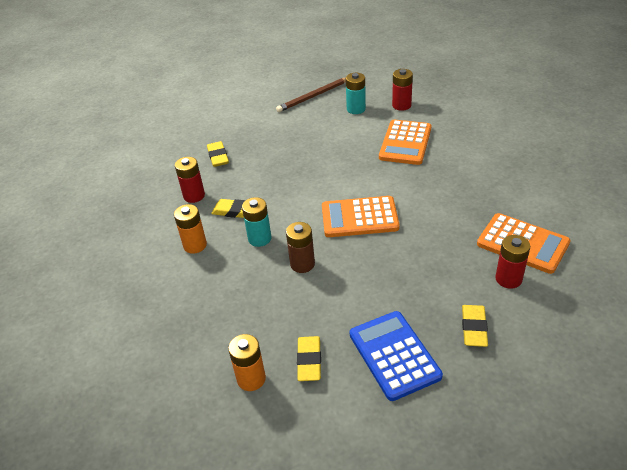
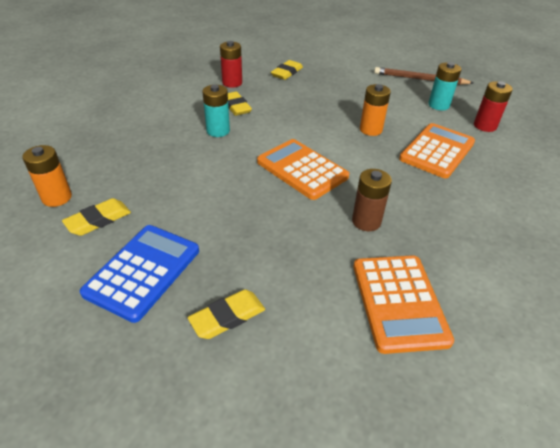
camera: 45 degrees right, 0 degrees up
(195, 245) = (180, 107): orange battery -> orange battery (370, 130)
(302, 264) = (210, 165): brown battery -> brown battery (366, 221)
(405, 143) = (437, 151): orange calculator -> orange calculator turned 150 degrees clockwise
(508, 279) = (329, 314): red battery -> none

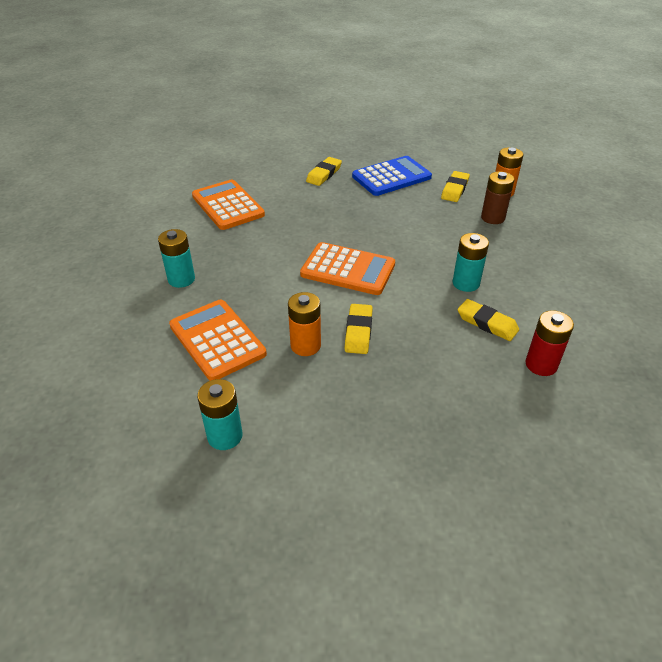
camera: 155 degrees right, 0 degrees up
(143, 271) = (391, 177): blue calculator -> blue calculator turned 120 degrees counterclockwise
(287, 73) = (496, 424): yellow eraser -> yellow eraser (358, 332)
(366, 221) = (267, 244): brown battery -> brown battery (493, 218)
(420, 79) = (269, 508): brown pencil -> none
(437, 151) = (217, 340): orange calculator -> orange calculator turned 135 degrees clockwise
(467, 210) = (181, 279): none -> turquoise battery
(485, 126) = (152, 411): red battery -> none

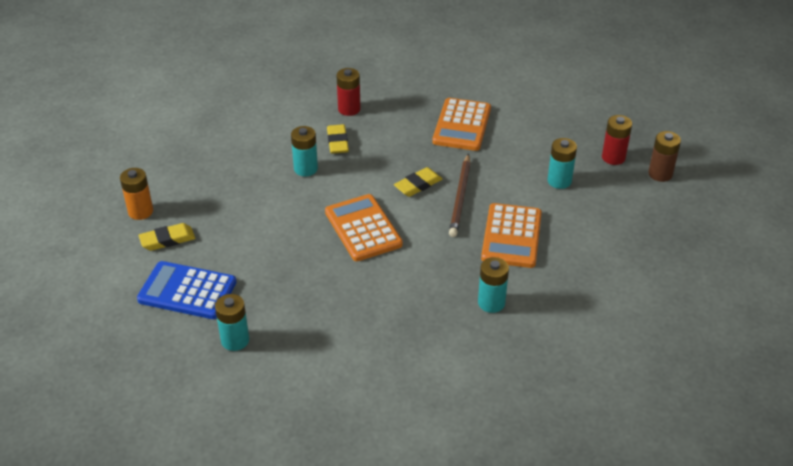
camera: 135 degrees left, 0 degrees up
(184, 527) = (613, 157): none -> red battery
(227, 205) = (371, 363): orange calculator -> orange calculator (462, 125)
(305, 345) = (460, 197): orange battery -> brown pencil
(324, 174) = (235, 340): yellow eraser -> turquoise battery
(493, 218) = (195, 197): brown battery -> brown battery (660, 174)

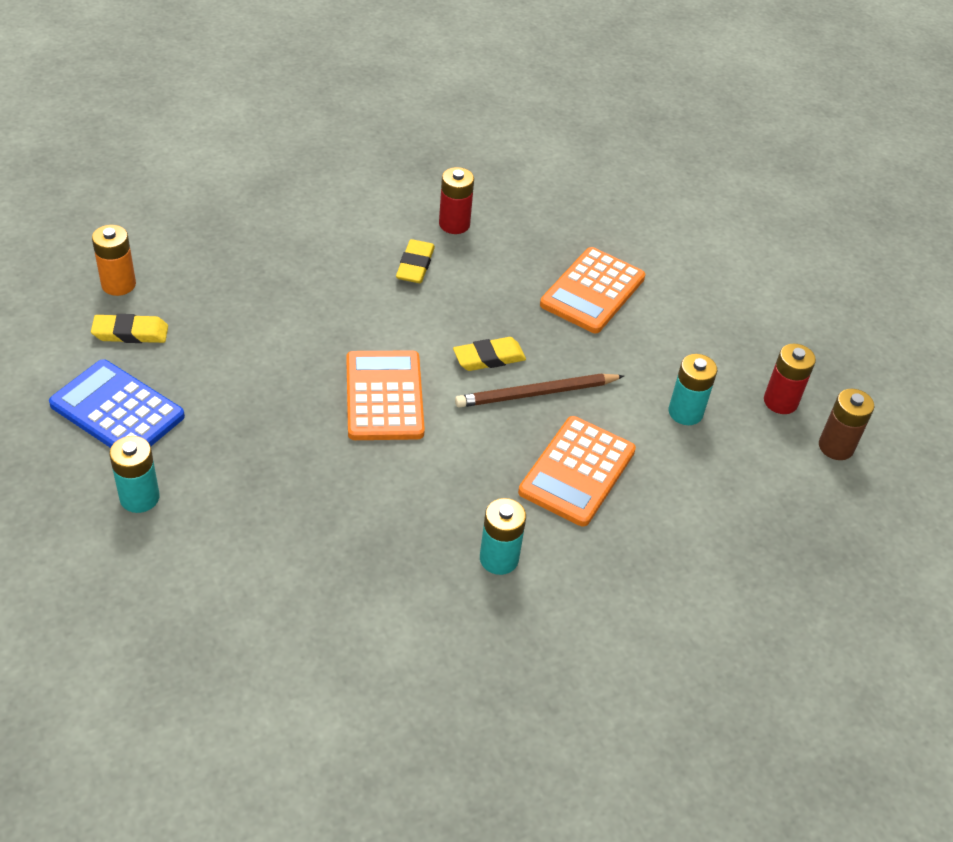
camera: 15 degrees right, 5 degrees up
(305, 169) = (354, 290): turquoise battery -> none
(460, 197) = (536, 394): brown pencil -> brown pencil turned 45 degrees clockwise

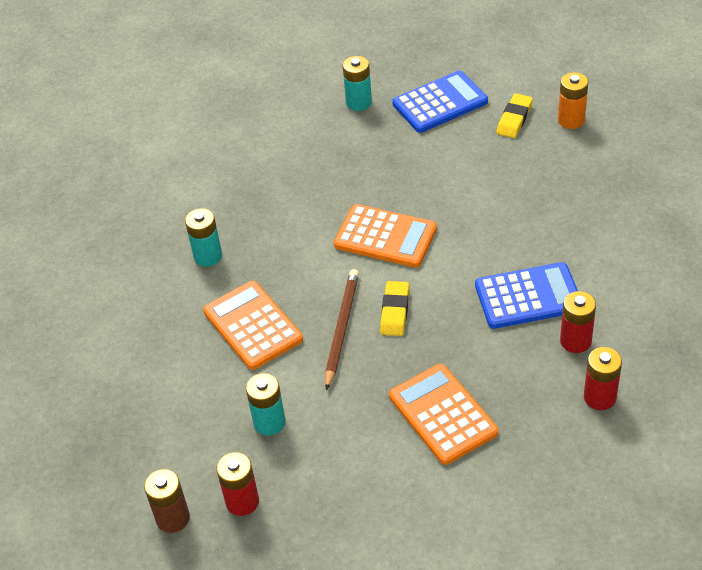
camera: 125 degrees right, 0 degrees up
(415, 265) = (528, 296): yellow eraser -> blue calculator
(510, 199) = (600, 397): none -> red battery

